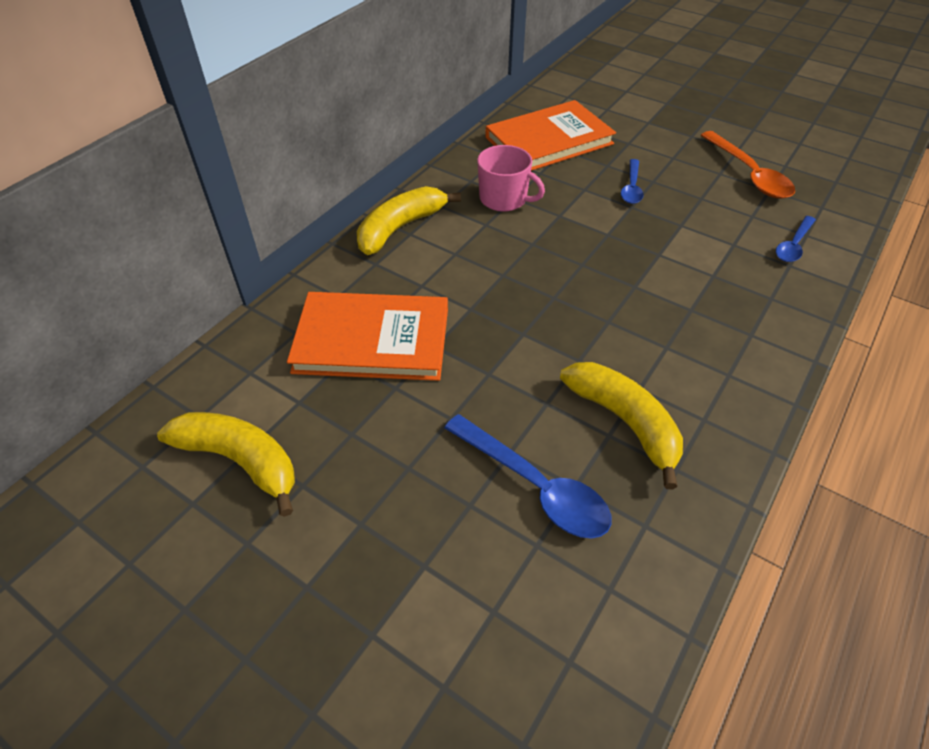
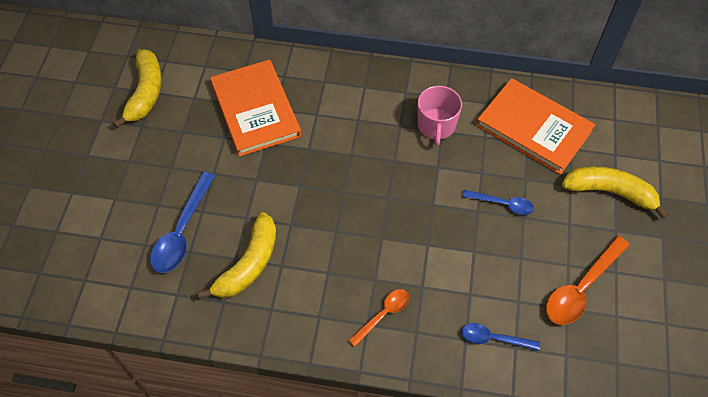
camera: 65 degrees right, 10 degrees up
(400, 228) = (367, 79): yellow banana -> yellow banana (610, 192)
(631, 188) = (503, 204): blue spoon -> blue spoon turned 150 degrees counterclockwise
(742, 316) = (383, 314): none -> orange spoon

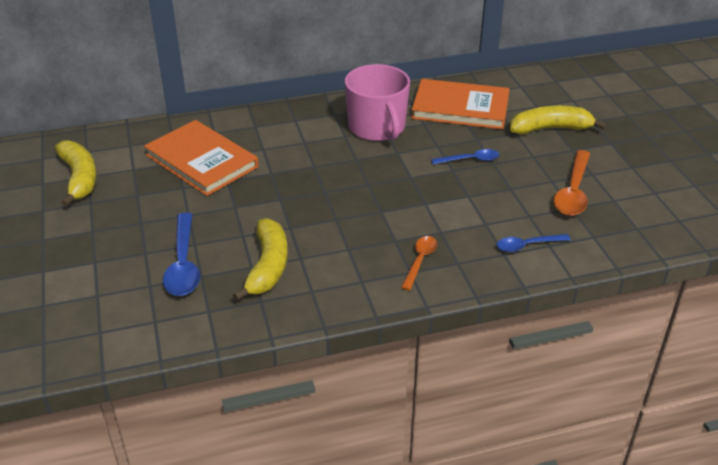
camera: 25 degrees left, 20 degrees down
(436, 126) = (377, 128): pink mug -> pink mug, size x1.53

